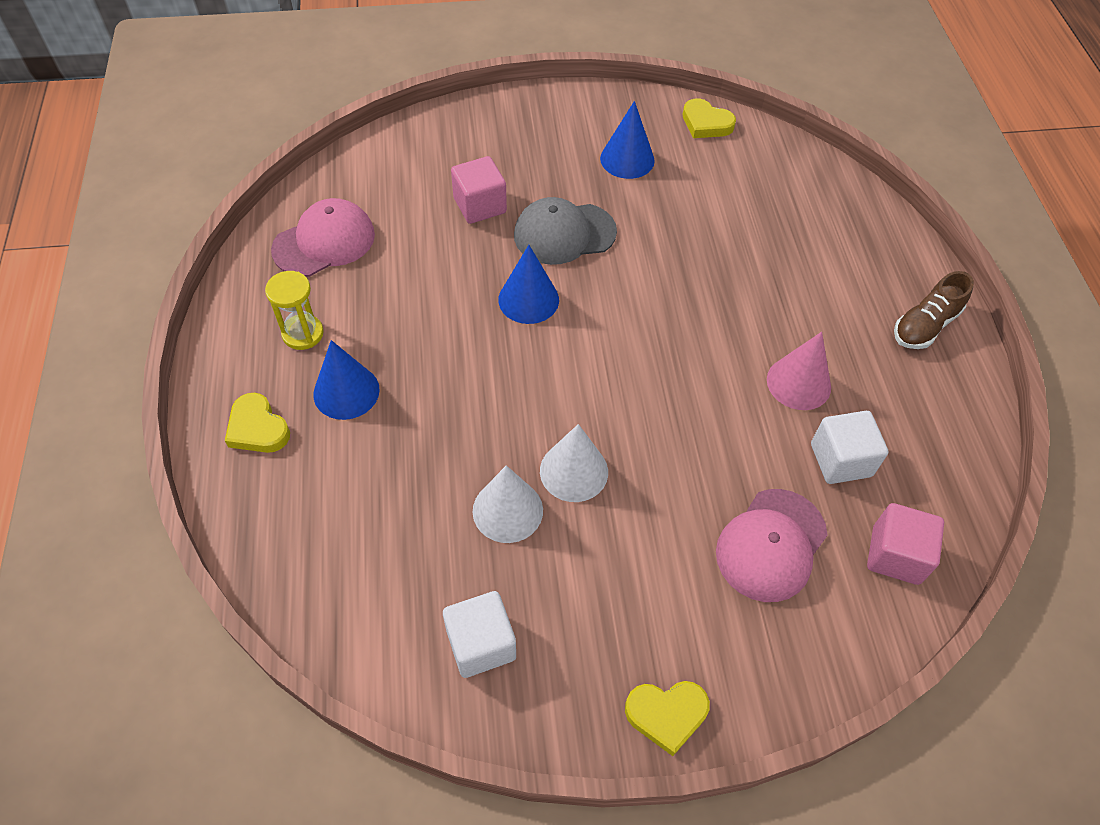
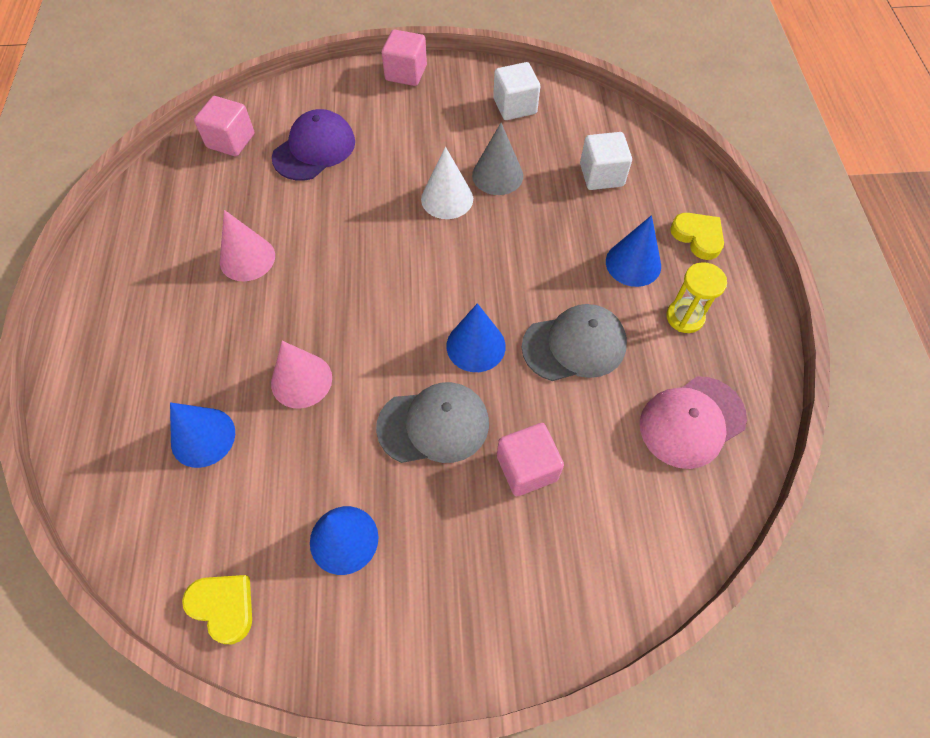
camera: 175 degrees left, 5 degrees up
(426, 303) = (574, 345): none -> grey cap
(507, 510) = (497, 175): white cone -> grey cone
(666, 714) = (406, 73): yellow heart -> pink cube
(696, 265) = (301, 380): none -> pink cone
(769, 220) = (203, 437): none -> blue cone
(771, 545) = (314, 149): pink cap -> purple cap
(840, 460) = (240, 199): white cube -> white cube (601, 175)
(925, 326) = (106, 306): brown shoe -> none

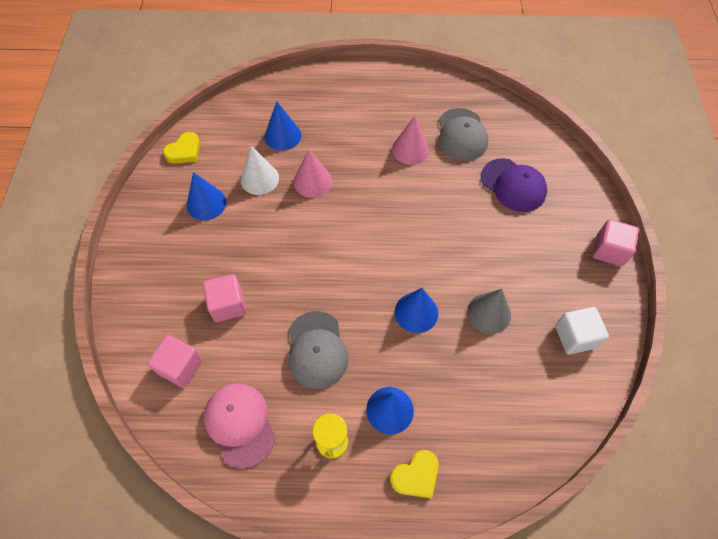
camera: 95 degrees right, 0 degrees up
(231, 141) = (519, 134): pink cube -> pink cube (180, 367)
(433, 425) = (269, 252): grey cap -> grey cap (462, 135)
(447, 198) = (463, 273): white cone -> white cone (259, 179)
(476, 346) = (325, 282): blue cone -> blue cone (416, 312)
(601, 175) = (490, 401): white cube -> none

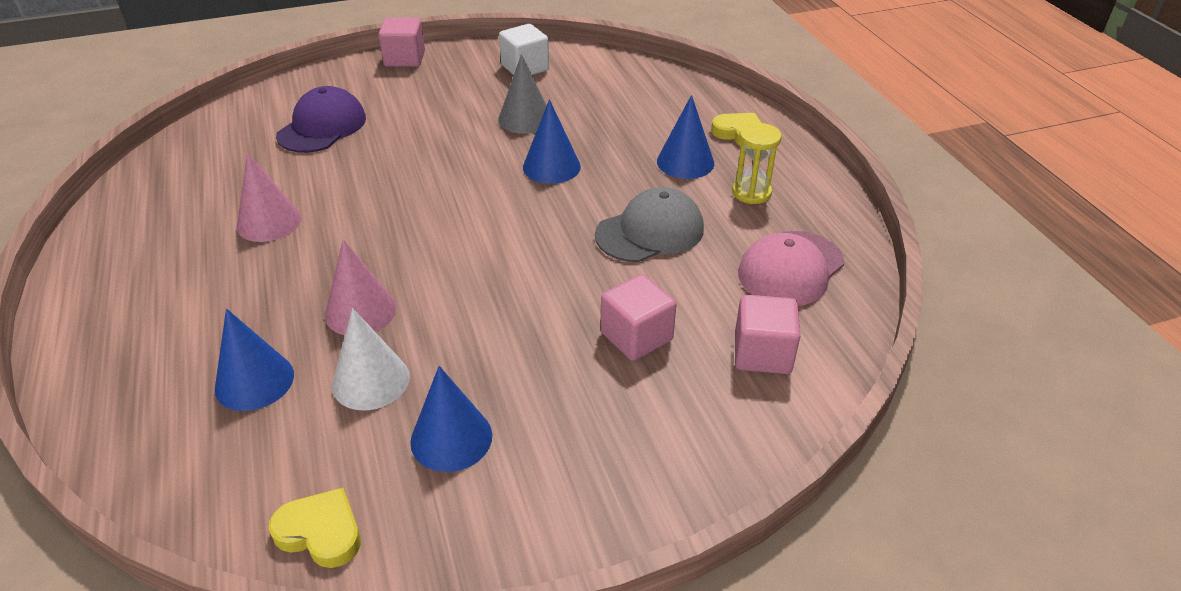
camera: 110 degrees left, 20 degrees down
(462, 135) = (230, 180): grey cap -> none

